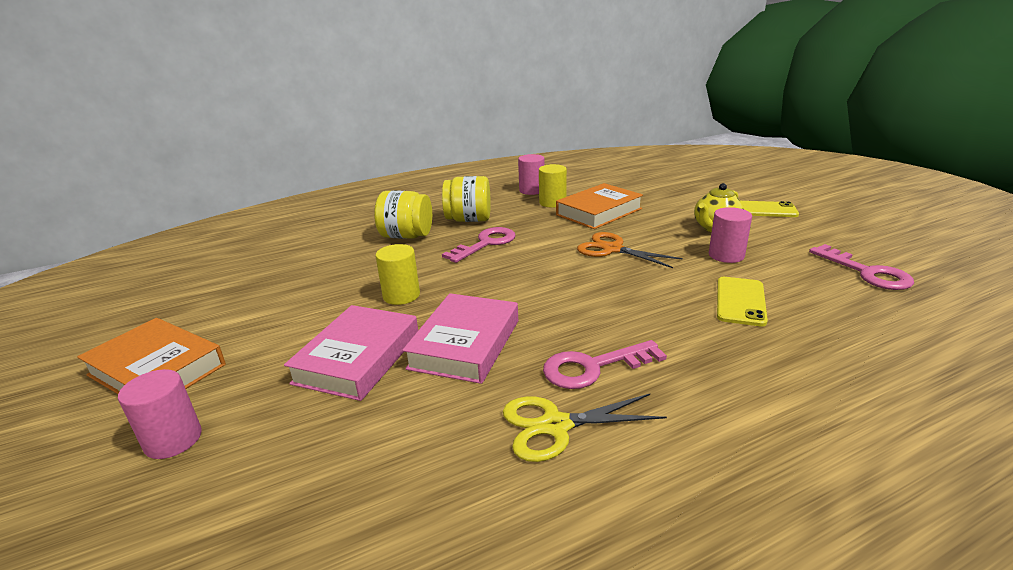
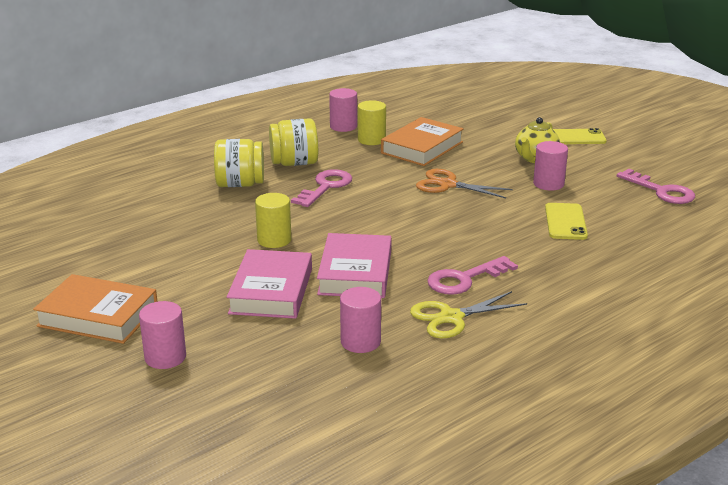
camera: 15 degrees left, 0 degrees up
(418, 450) = (360, 342): none -> pink cylinder

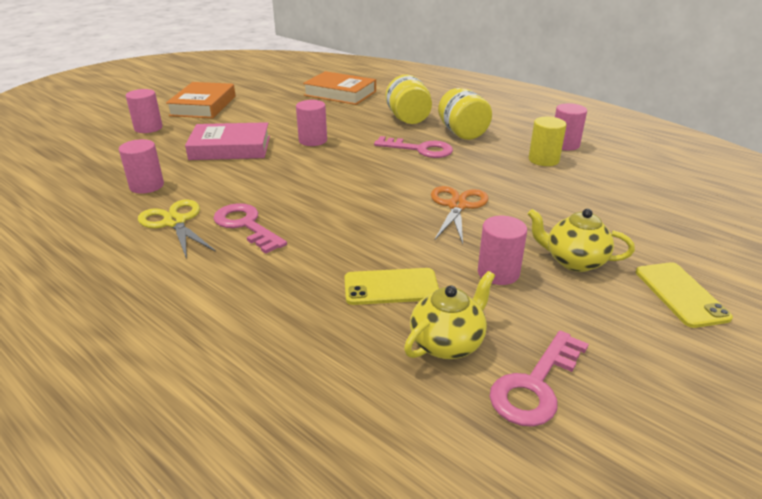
camera: 80 degrees right, 5 degrees up
(274, 240) = (313, 140): yellow cylinder -> pink cylinder
(355, 273) = (259, 175): pink book -> none
(422, 147) = (545, 186): orange book -> orange book (340, 93)
(627, 210) = (448, 343): none -> yellow teapot

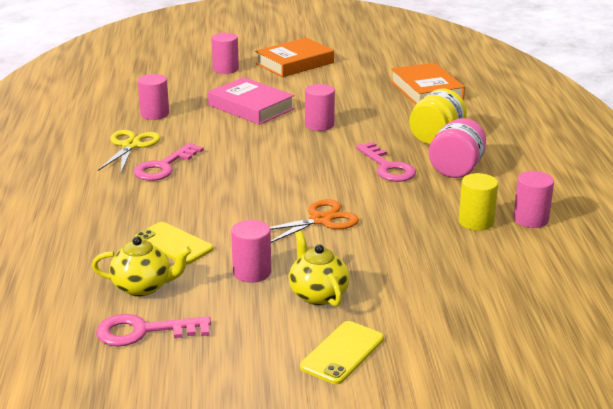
camera: 45 degrees right, 5 degrees down
(246, 225) = (164, 167): pink key -> pink key turned 150 degrees counterclockwise
(462, 133) = (456, 169): yellow jar -> pink jar

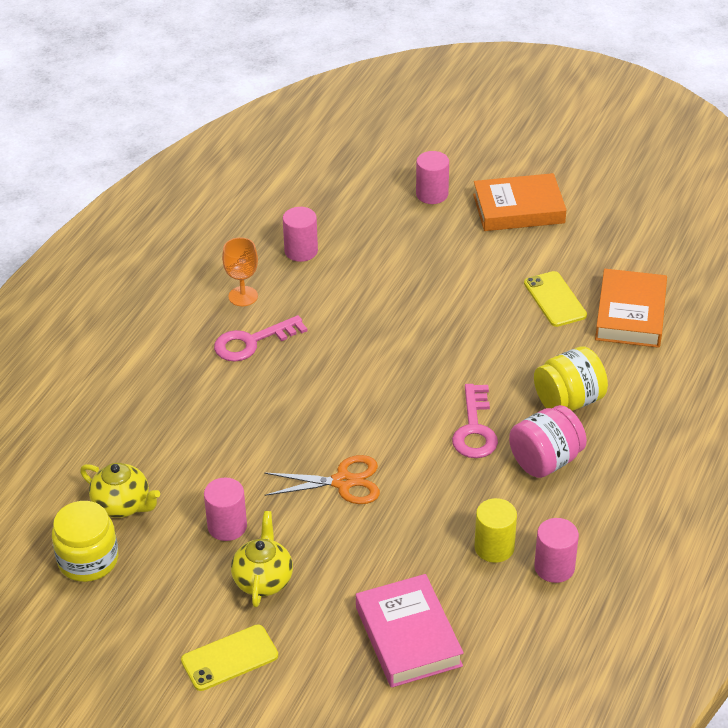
camera: 30 degrees right, 15 degrees up
(131, 146) = (243, 296): yellow scissors -> orange goblet
(144, 331) = (88, 560): pink key -> yellow jar
(173, 244) = (185, 459): yellow phone -> yellow phone (555, 299)
(251, 107) = (409, 274): pink book -> pink book (408, 636)
(319, 125) = (458, 332): pink cylinder -> none

